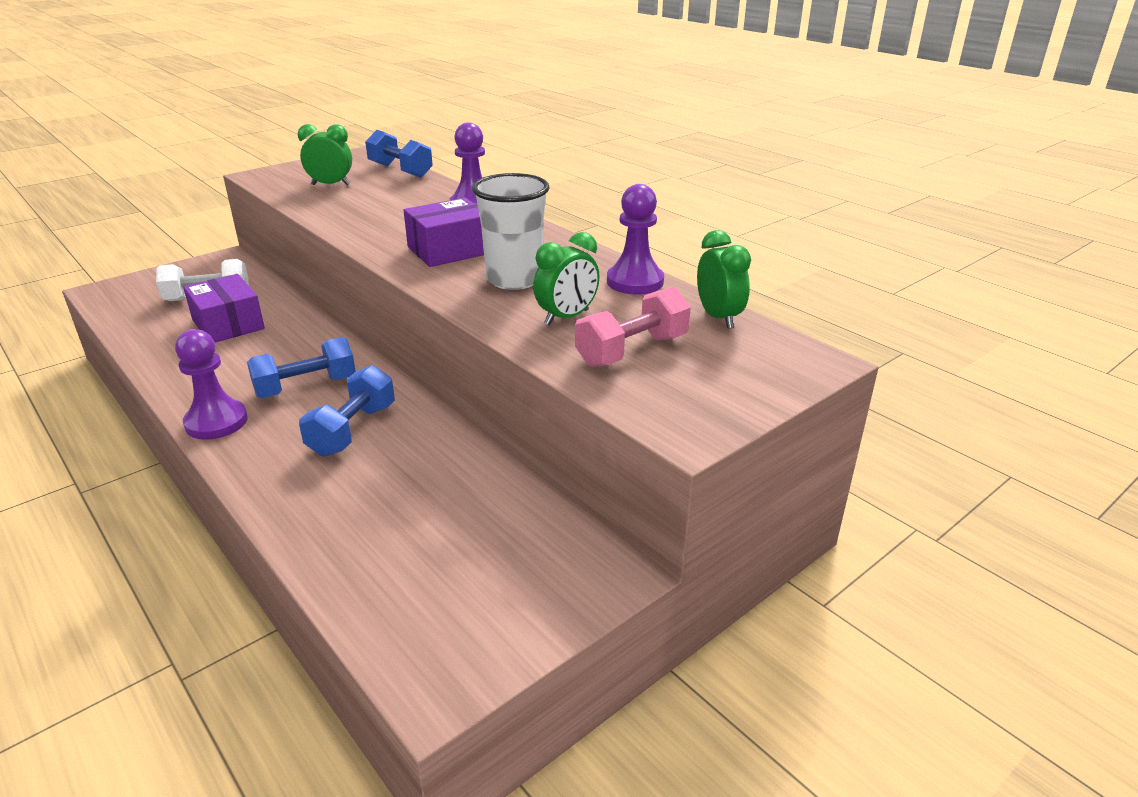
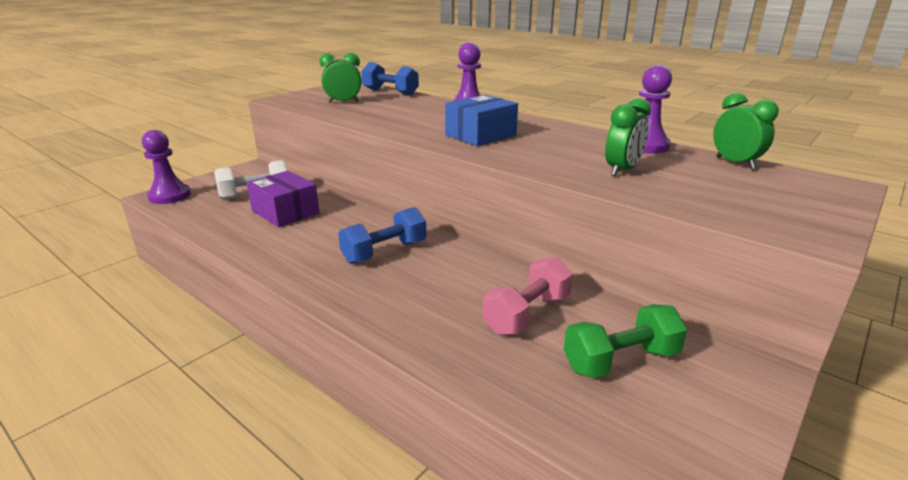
camera: 10 degrees left, 5 degrees down
(216, 422) = (323, 286): purple pawn -> purple pawn (169, 196)
(352, 430) = (449, 281): blue dumbbell -> none
(449, 250) = (480, 135): purple box -> blue box
(469, 542) = (620, 360): none -> green dumbbell
(514, 279) = (552, 150): white cup -> none
(632, 351) = (699, 188): pink dumbbell -> pink dumbbell (527, 314)

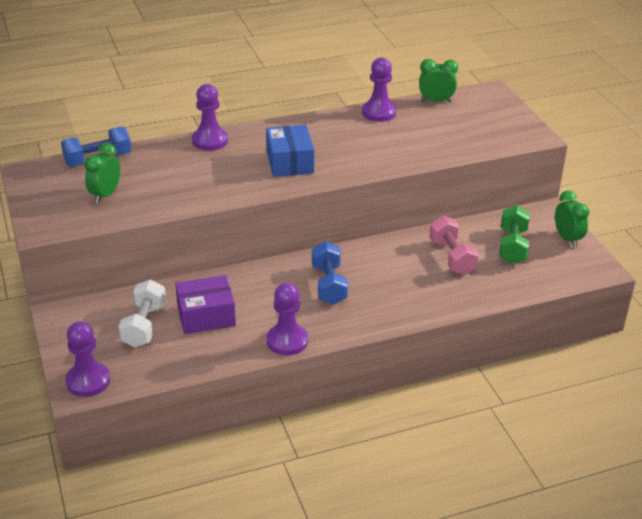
camera: 60 degrees left, 10 degrees up
(268, 257) = (287, 341): none -> purple pawn
(622, 170) = (412, 142): green clock -> green clock (567, 239)

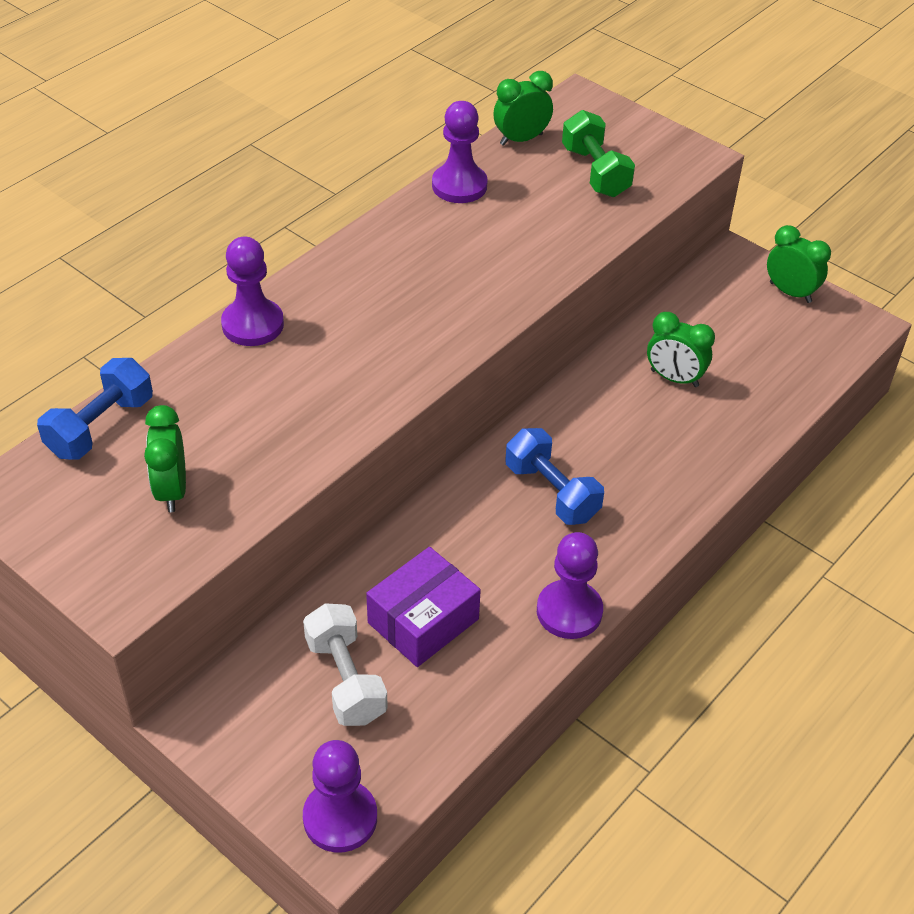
camera: 30 degrees left, 10 degrees up
(290, 162) = (406, 320): blue box -> none
(452, 257) = (674, 378): pink dumbbell -> green clock
(512, 246) = (734, 330): green dumbbell -> green dumbbell (595, 172)

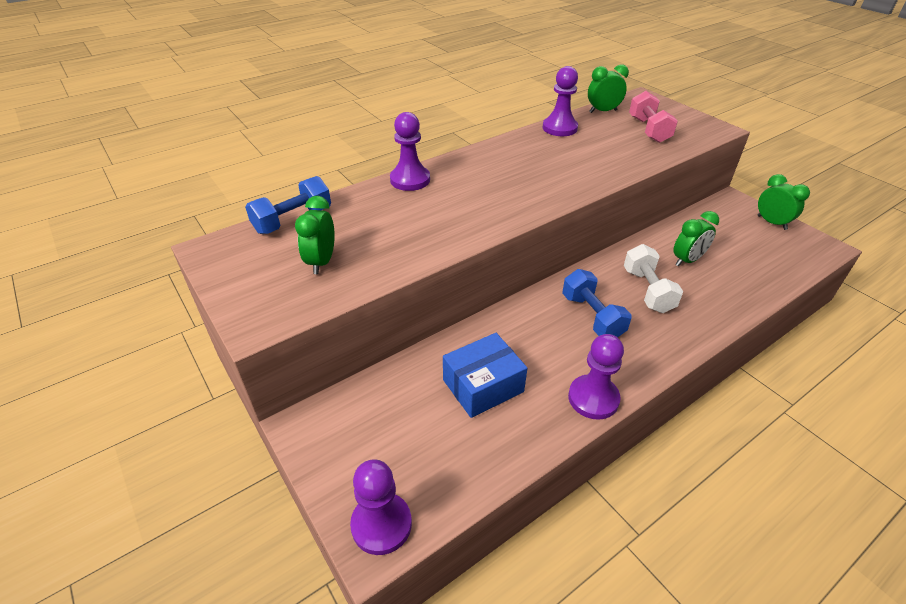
camera: 15 degrees right, 5 degrees down
(345, 679) = (416, 417): white dumbbell -> white dumbbell (647, 290)
(423, 621) = (483, 386): purple box -> blue box
(595, 172) = (648, 130): green dumbbell -> pink dumbbell
(674, 378) = (687, 260): green clock -> green clock turned 75 degrees counterclockwise

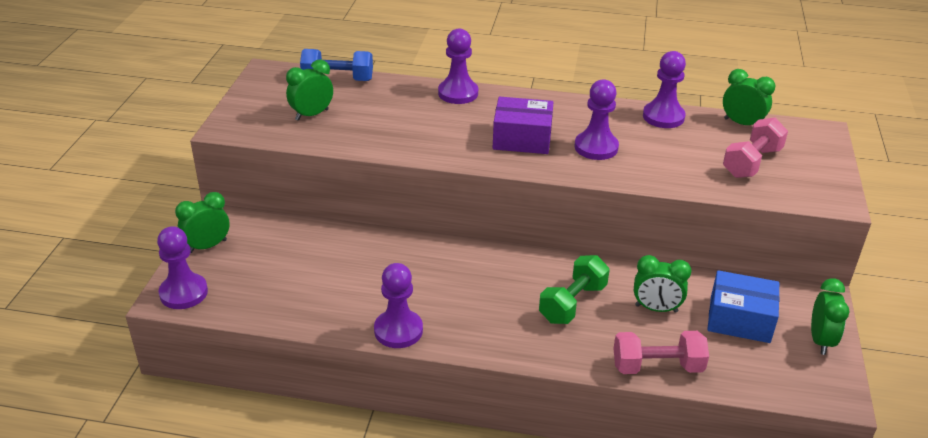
camera: 45 degrees right, 5 degrees down
(333, 459) = (207, 246): none -> green clock
(483, 386) = (343, 272): blue box -> blue box (739, 319)
(510, 187) = (522, 139): none -> purple box
(562, 167) = (596, 147): none -> purple pawn
(592, 316) = (492, 288): blue dumbbell -> none
(647, 290) = (572, 303): white dumbbell -> green dumbbell
(747, 295) = (657, 367): none -> pink dumbbell

